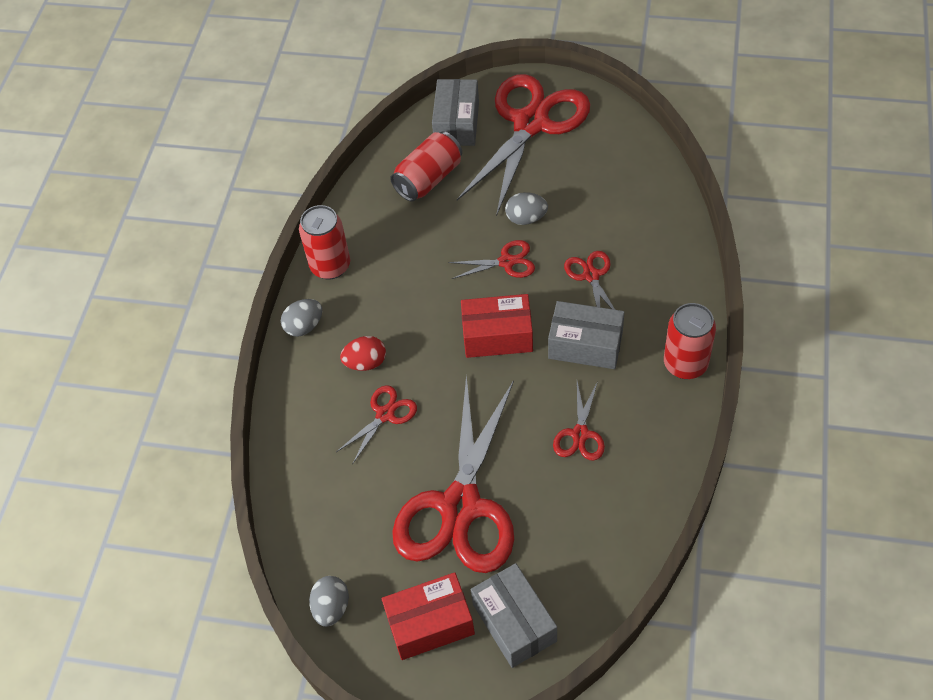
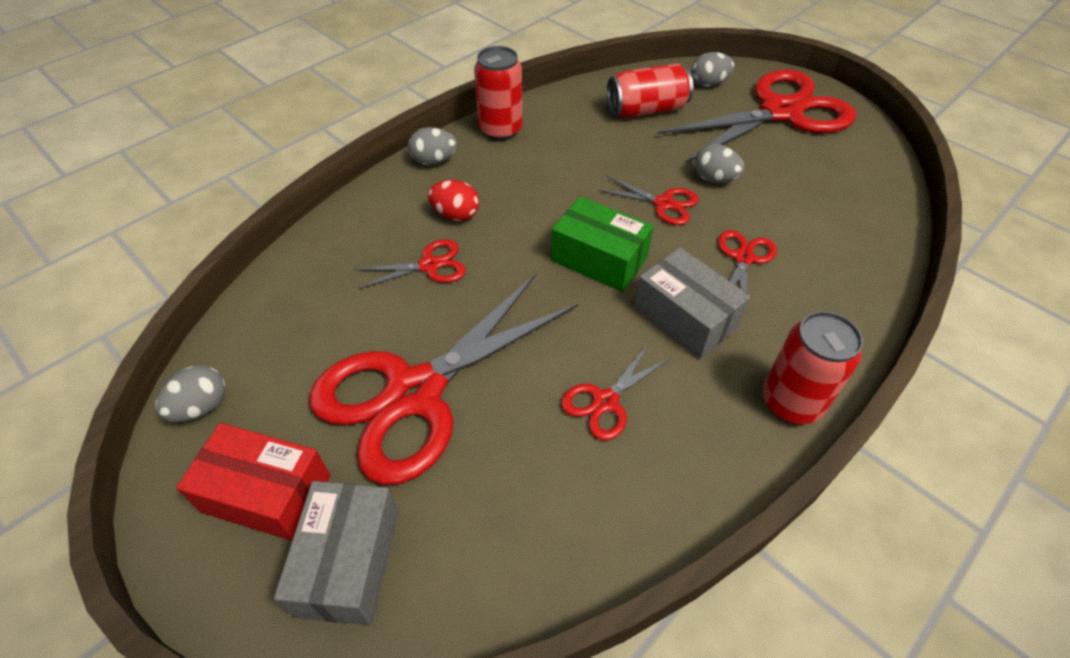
camera: 30 degrees right, 5 degrees down
(456, 123) = (708, 84): grey box -> grey egg
(497, 336) = (599, 259): red box -> green box

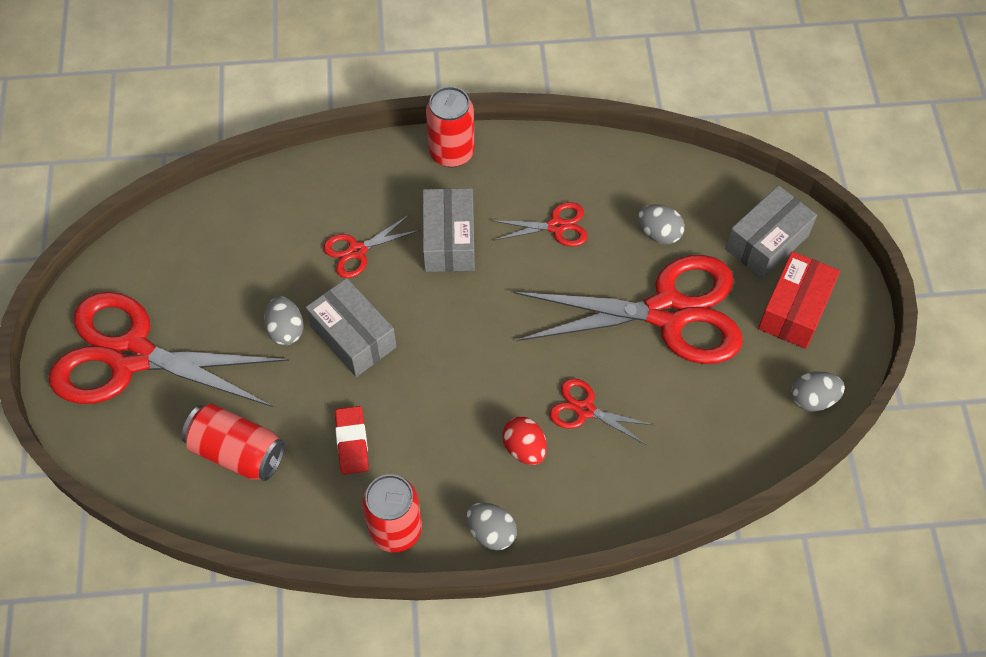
camera: 140 degrees left, 10 degrees up
(267, 494) = (794, 309): red box -> red box turned 60 degrees clockwise
(583, 151) = (352, 442): none -> red eraser
(599, 259) = (457, 324): green box -> none
(663, 203) = (353, 336): red scissors -> grey box
(708, 84) = (138, 442): grey egg -> grey egg (659, 233)

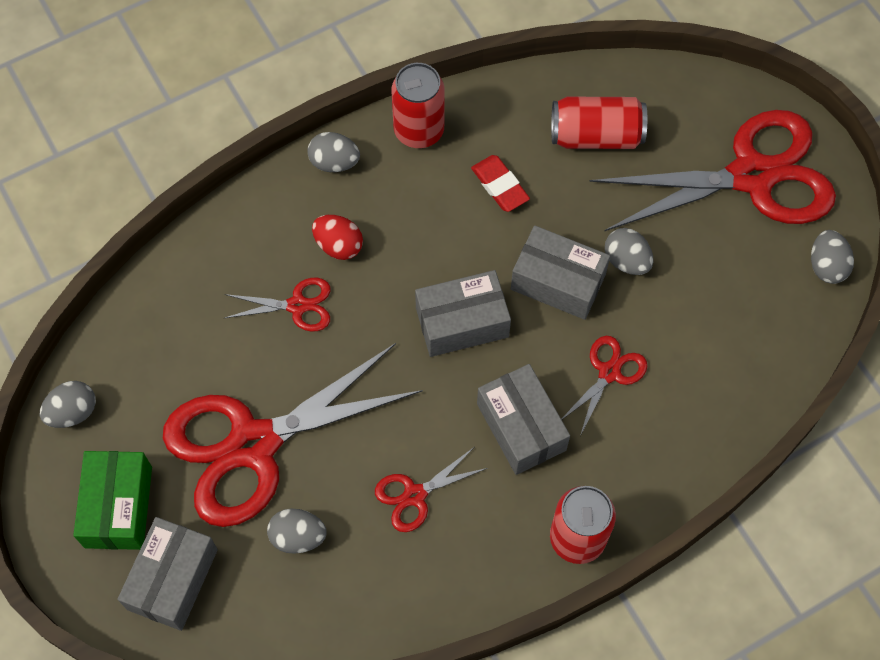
camera: 155 degrees right, 5 degrees up
(130, 258) = (826, 266): none -> grey egg
(451, 337) = (462, 322): none -> grey box
(794, 309) = (118, 507): red box -> green box

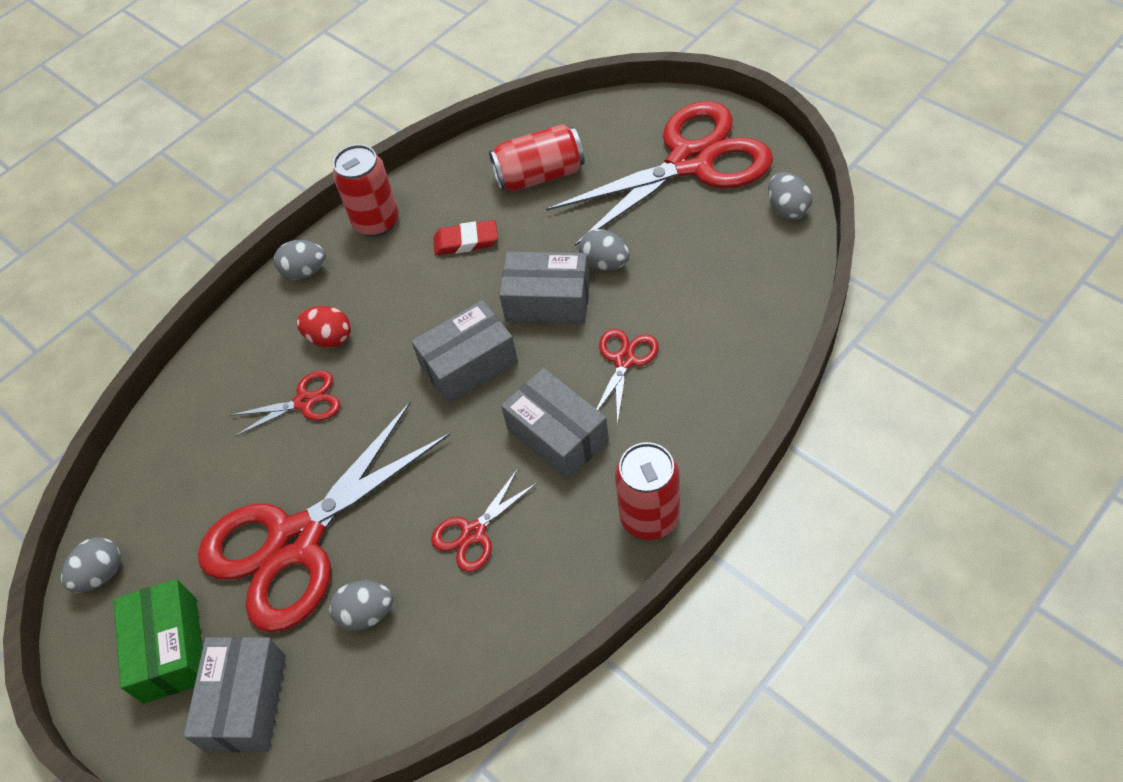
camera: 10 degrees left, 10 degrees down
(500, 186) = (466, 241): red eraser -> red eraser turned 45 degrees counterclockwise

